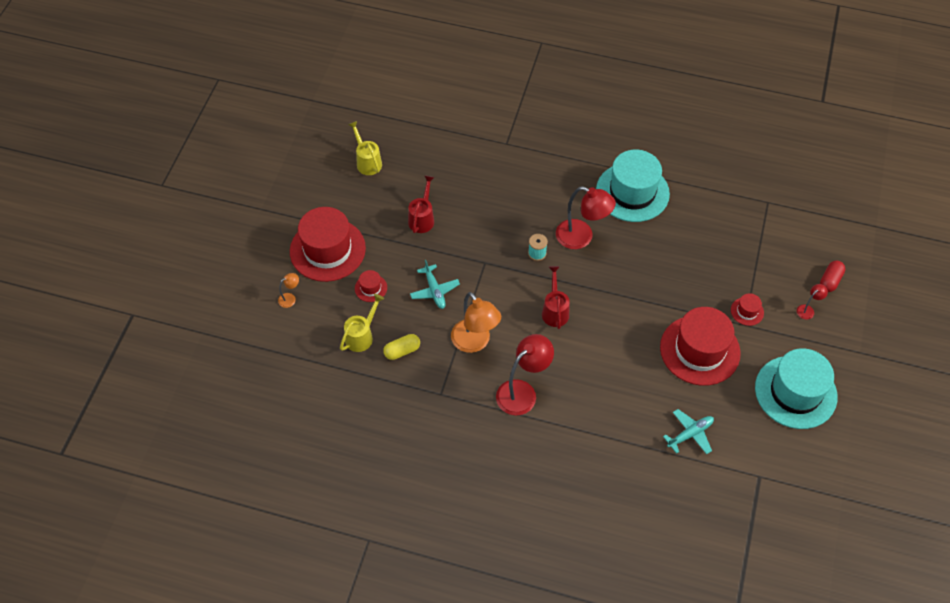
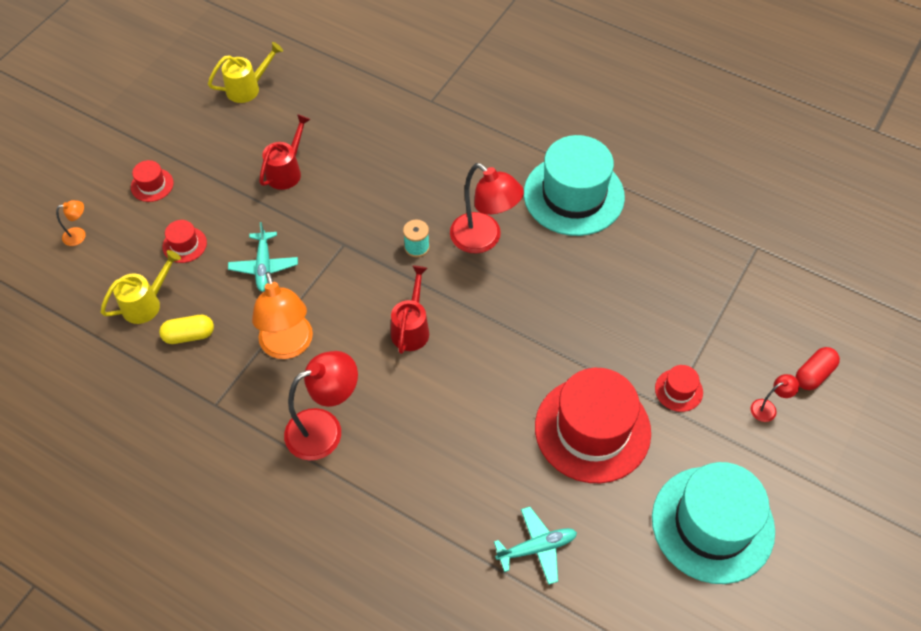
camera: 15 degrees right, 0 degrees up
(327, 250) = (152, 185): red hat -> red hat, size x0.42
(367, 162) = (248, 88): yellow watering can -> yellow watering can turned 75 degrees clockwise

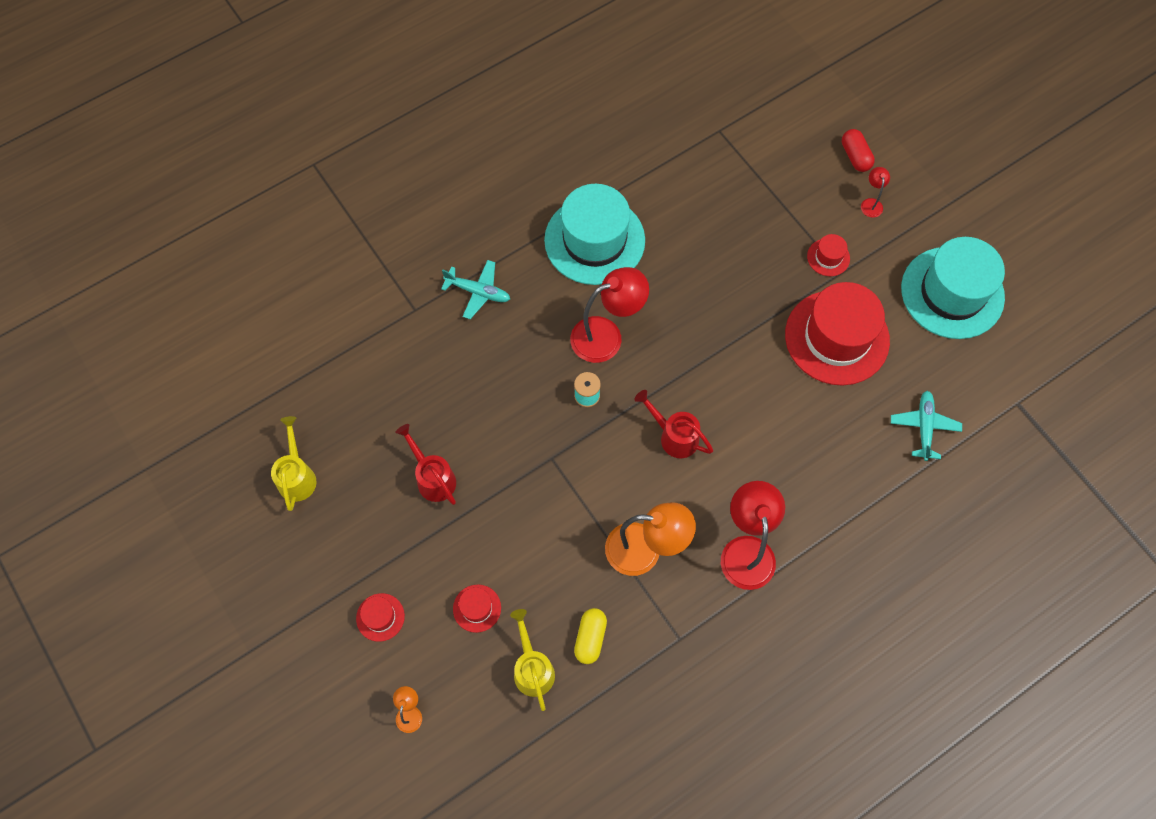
camera: 65 degrees left, 10 degrees up
(264, 266) = (541, 541): turquoise plane -> turquoise plane (478, 292)

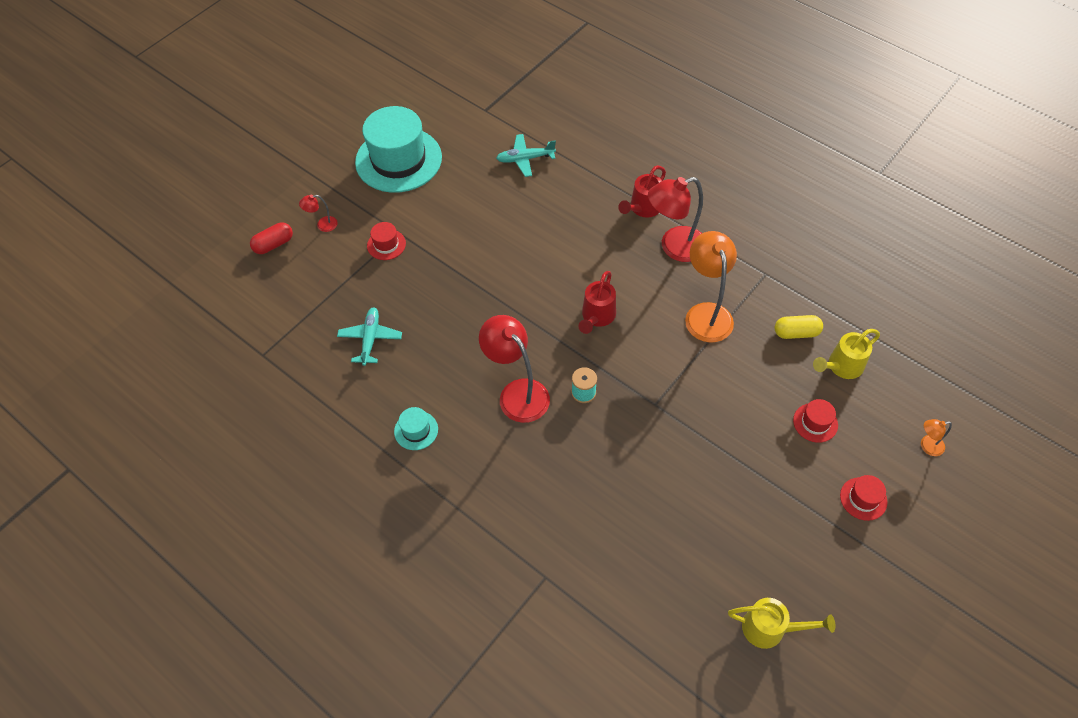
camera: 105 degrees left, 10 degrees down
(297, 476) = (770, 628): yellow watering can -> yellow watering can turned 150 degrees counterclockwise
(433, 477) = (716, 498): red watering can -> red watering can (643, 208)
(478, 292) = (505, 520): turquoise plane -> turquoise plane (370, 339)
(594, 240) = (416, 430): turquoise hat -> turquoise hat, size x0.42
(837, 337) = (464, 225): red hat -> none

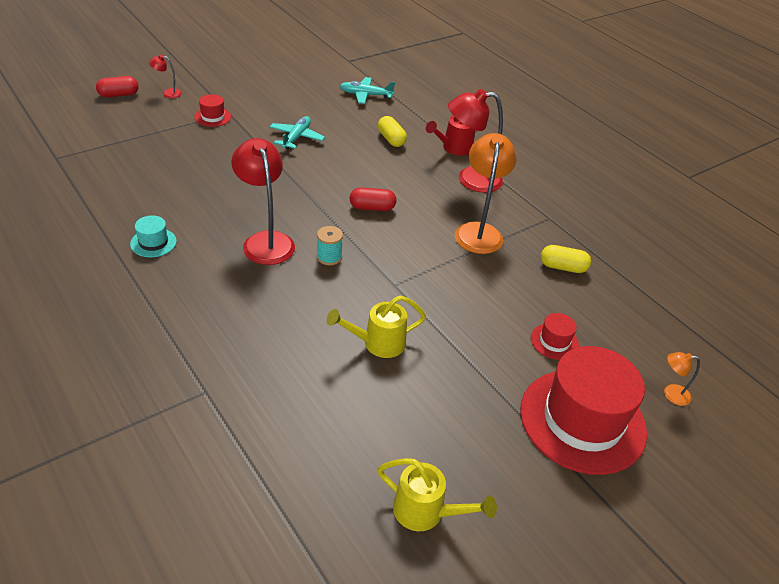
camera: 10 degrees right, 15 degrees down
(370, 339) = (157, 171): turquoise plane -> turquoise plane (297, 137)
(398, 160) = (258, 71): turquoise hat -> none
(577, 216) = (391, 139): none -> yellow capsule
(597, 317) = (372, 208): red watering can -> red capsule
(841, 366) = (600, 304): yellow watering can -> yellow watering can (378, 343)
(863, 498) = (582, 420): red hat -> red hat, size x2.37

